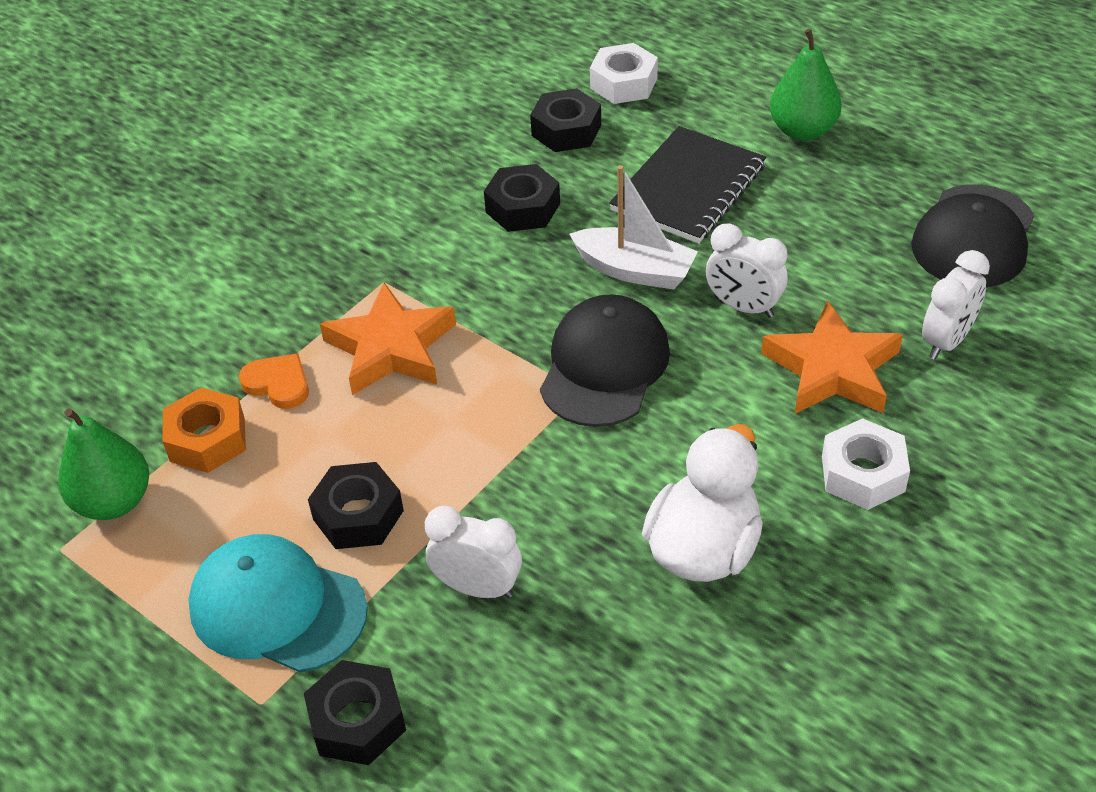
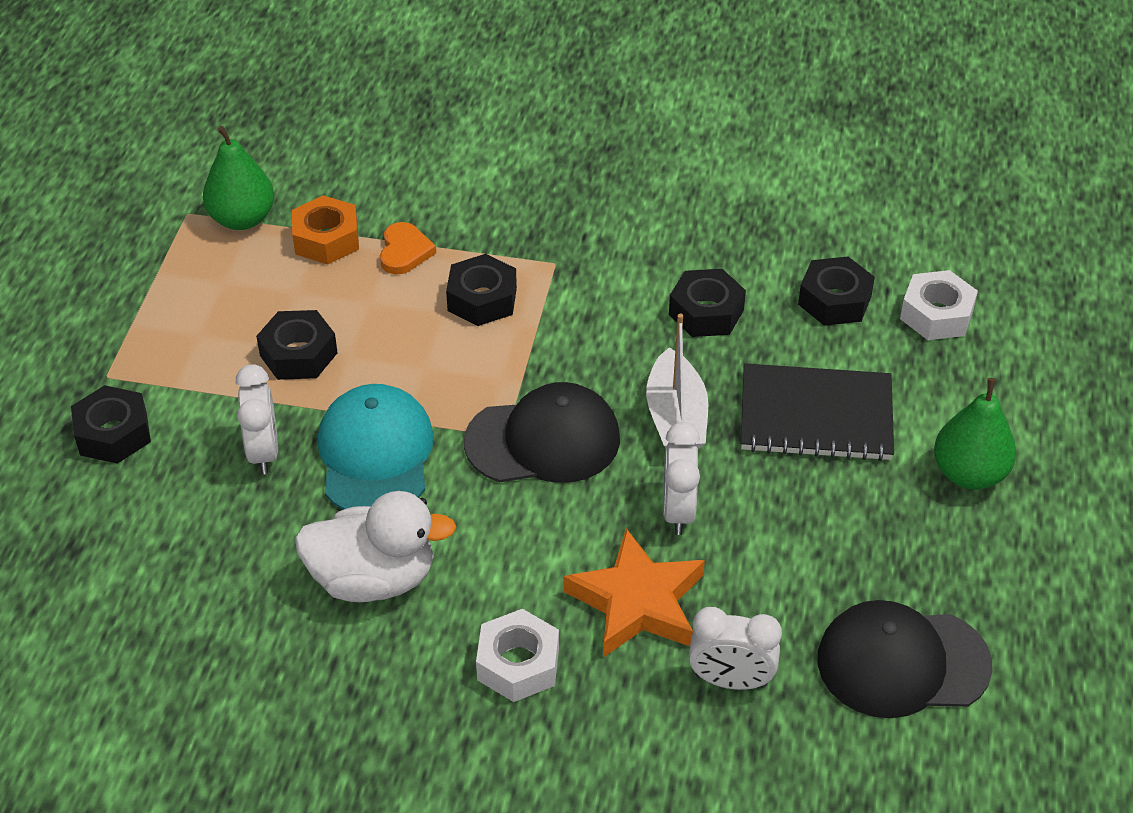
camera: 60 degrees right, 0 degrees up
(277, 607) = (191, 347): turquoise cap -> turquoise cap (375, 454)
(391, 348) = (482, 299): orange star -> black nut

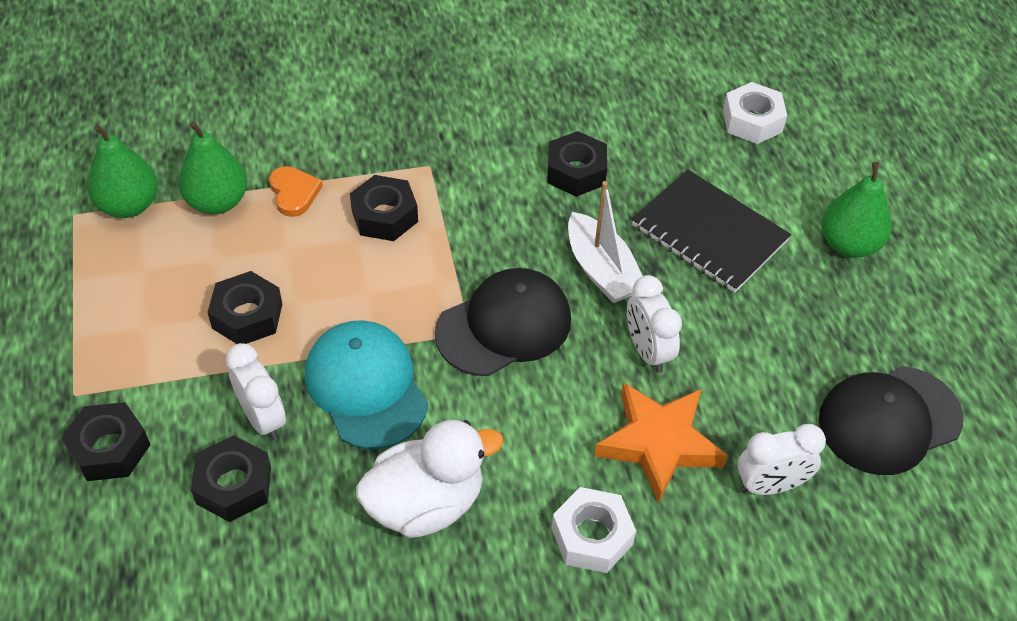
camera: 25 degrees left, 5 degrees up
(326, 239) = (217, 202): orange nut -> green pear
(816, 416) = (709, 233): black notebook -> black notebook turned 60 degrees clockwise
(834, 300) = (670, 132): black nut -> black nut (234, 485)

